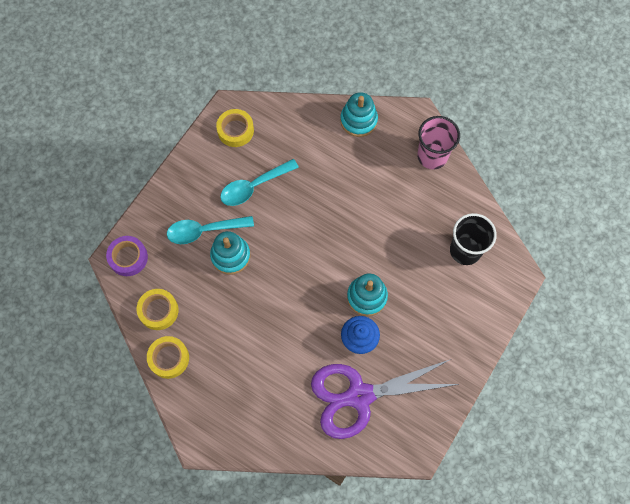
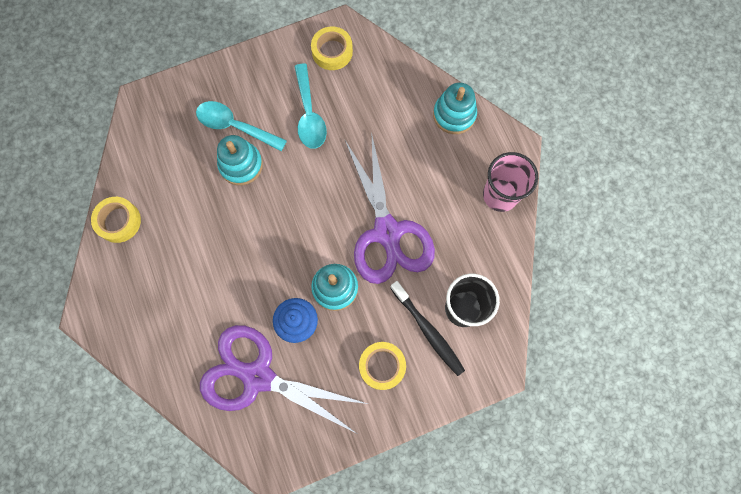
camera: 35 degrees right, 5 degrees up
(128, 258) = (152, 107): purple tape -> none
(158, 311) = (142, 172): yellow tape -> yellow tape (382, 366)
(253, 186) = (309, 114): turquoise spoon -> turquoise spoon turned 105 degrees counterclockwise
(374, 233) = (387, 232): none -> purple scissors
(453, 282) = (428, 331): none -> black toothbrush

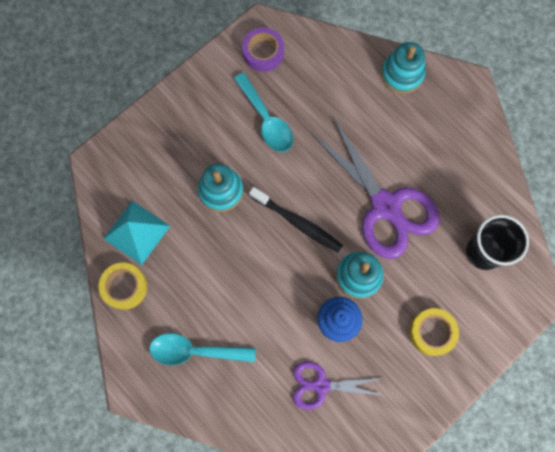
camera: 20 degrees left, 0 degrees up
(150, 176) = (136, 232): none -> turquoise pyramid
(235, 126) = (199, 155): turquoise spoon -> turquoise spoon (195, 351)
(258, 376) = (321, 385): purple scissors -> purple scissors, size x0.55
(332, 52) = (263, 52): yellow tape -> purple tape
(428, 331) = (460, 284): black toothbrush -> black toothbrush (297, 222)
(500, 195) = (474, 135): pink cup -> none

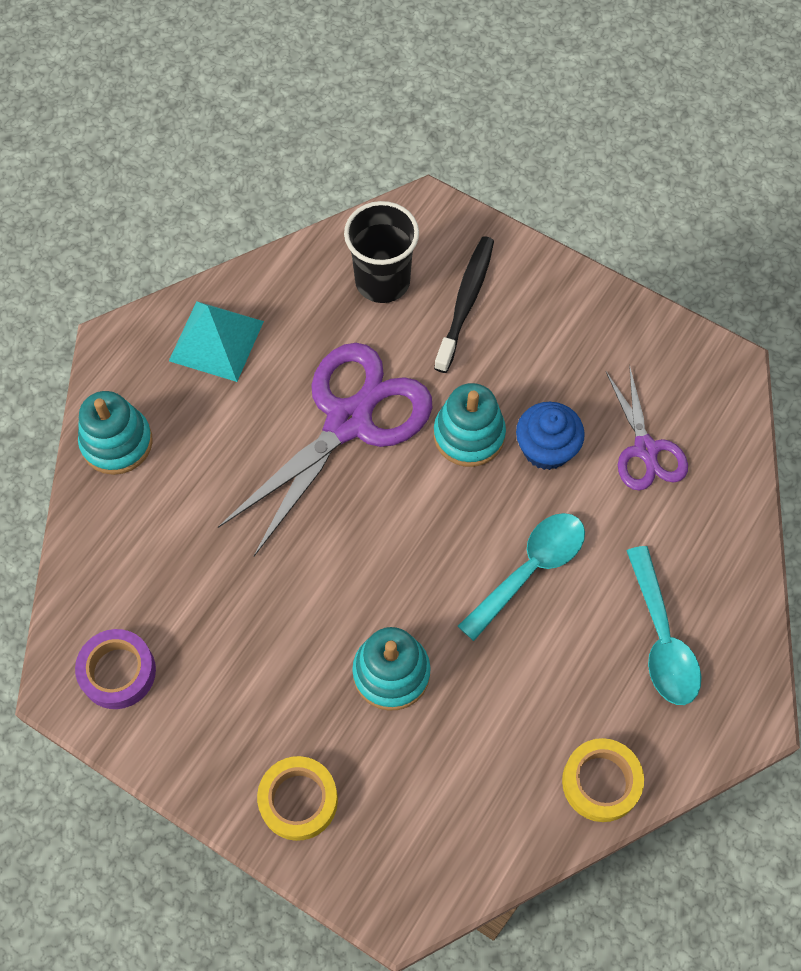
camera: 105 degrees left, 10 degrees down
(136, 232) = (503, 792): turquoise pyramid -> turquoise pyramid (216, 340)
(266, 120) = (246, 633): turquoise spoon -> turquoise spoon (530, 569)
(297, 222) = (411, 540): black toothbrush -> black toothbrush (465, 302)
(432, 332) = (520, 324): yellow tape -> yellow tape (298, 800)

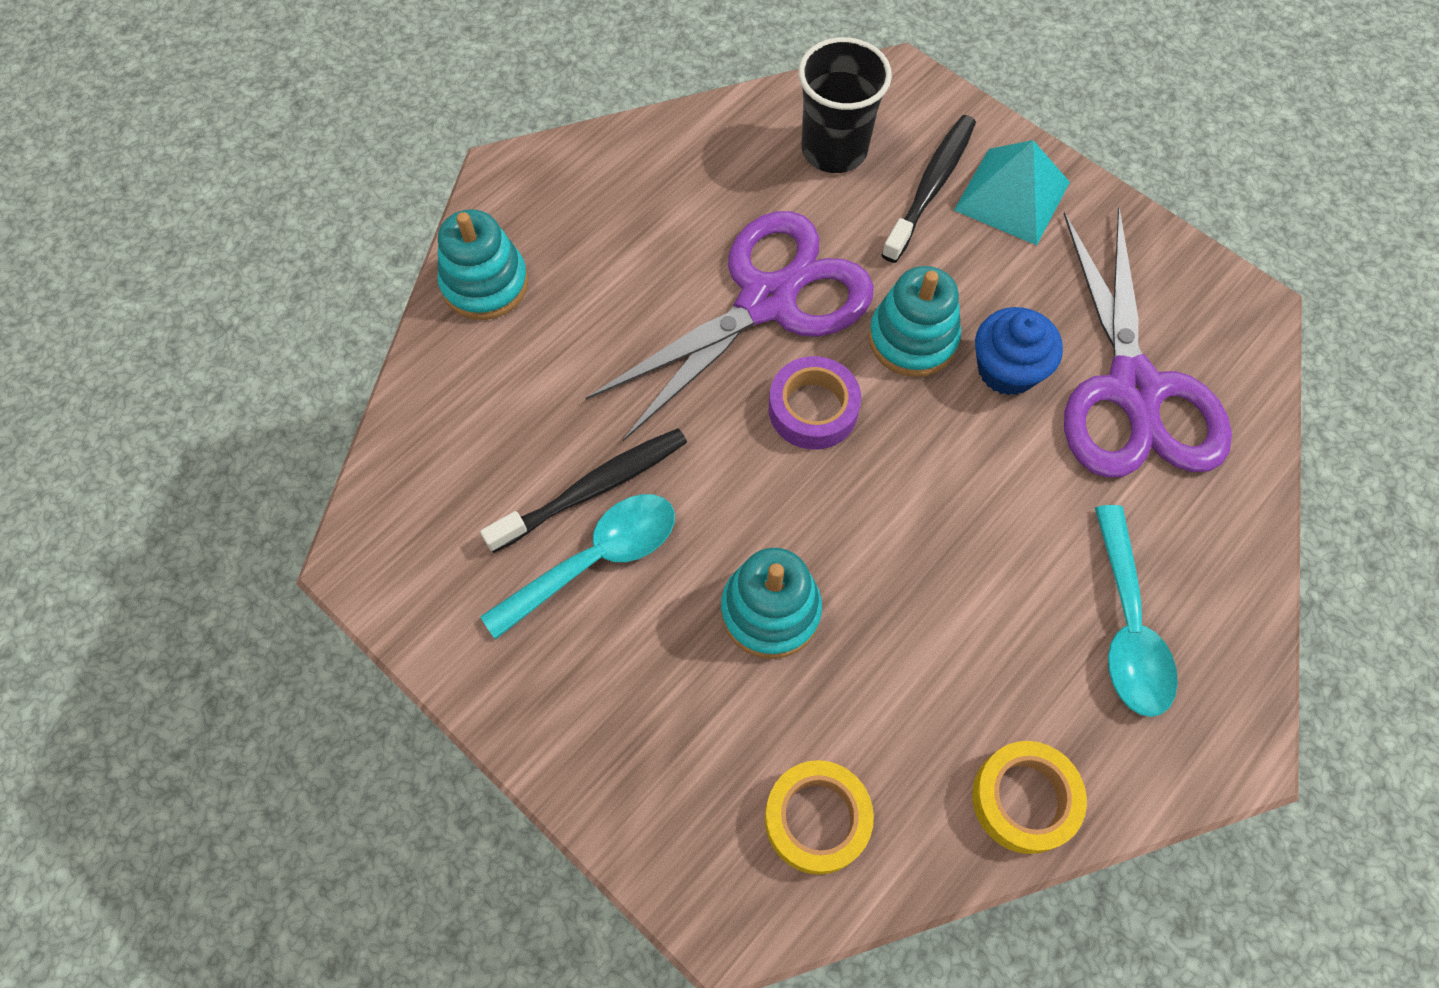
camera: 10 degrees right, 0 degrees up
(118, 672) = (430, 552): purple tape -> purple tape (813, 409)
(216, 340) = (625, 187): turquoise pyramid -> turquoise pyramid (1012, 195)
(237, 599) = (593, 489): none -> black toothbrush
(298, 800) = (624, 752): yellow tape -> yellow tape (817, 819)
(530, 569) = (967, 512): turquoise spoon -> turquoise spoon (596, 559)
(645, 449) = (1133, 389): purple scissors -> purple scissors, size x1.82

